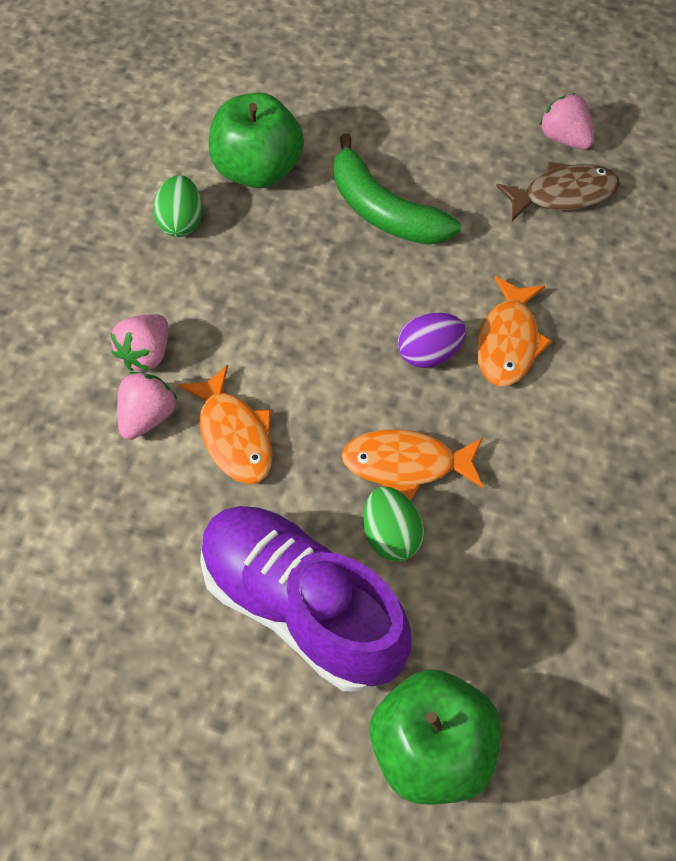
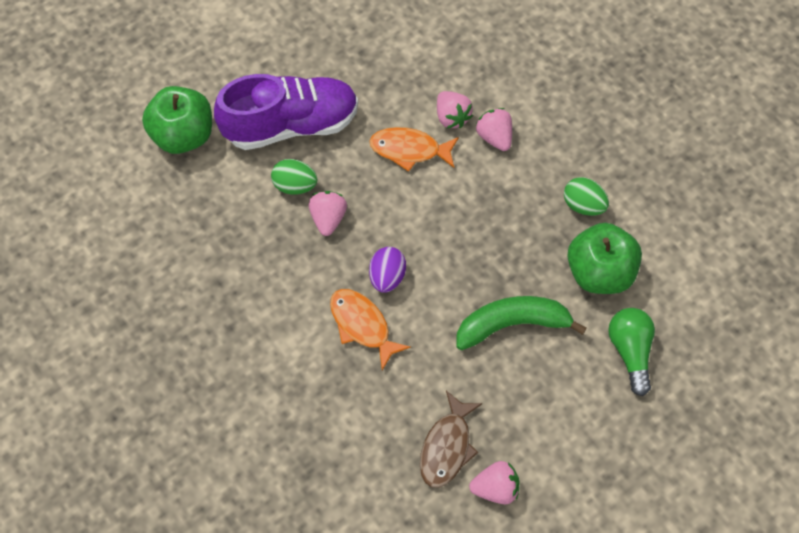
camera: 125 degrees right, 5 degrees up
(329, 107) = (630, 351): none -> green light bulb
(406, 464) = (328, 218): orange fish -> pink strawberry

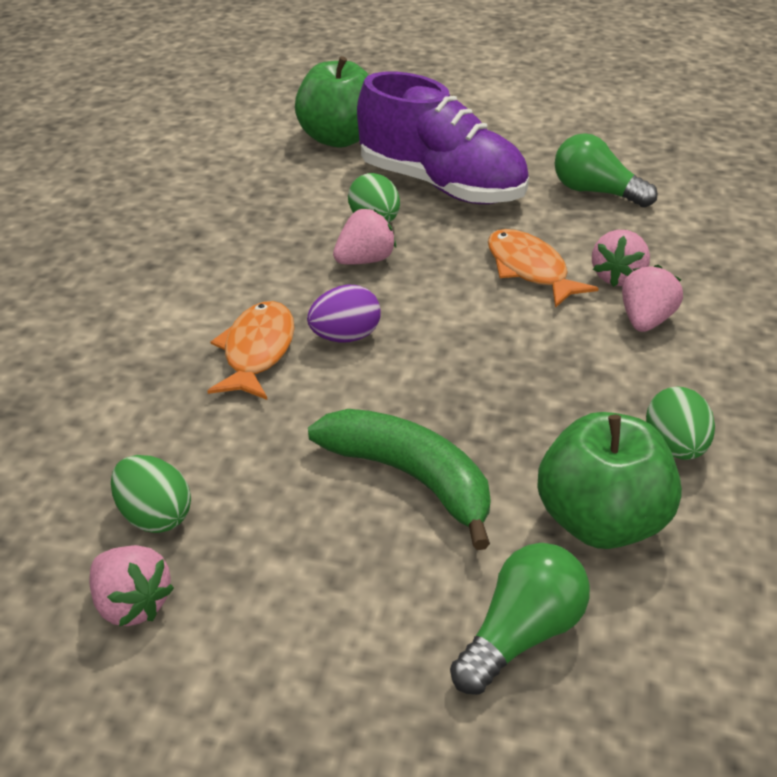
camera: 50 degrees right, 25 degrees down
(371, 58) = (596, 192): none -> green light bulb
(447, 447) = (154, 516): brown fish -> green egg

